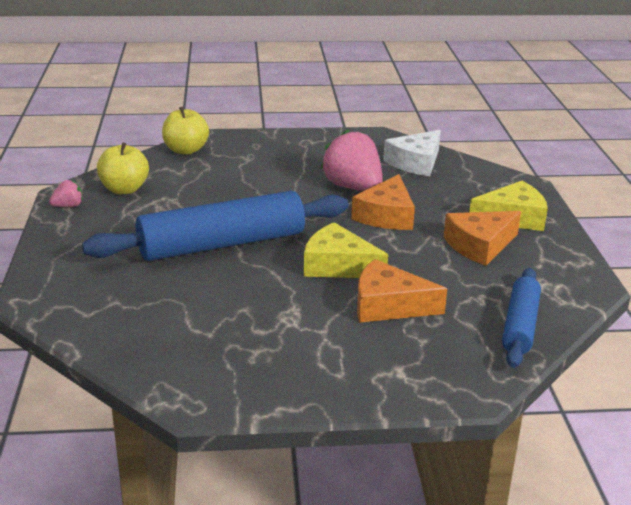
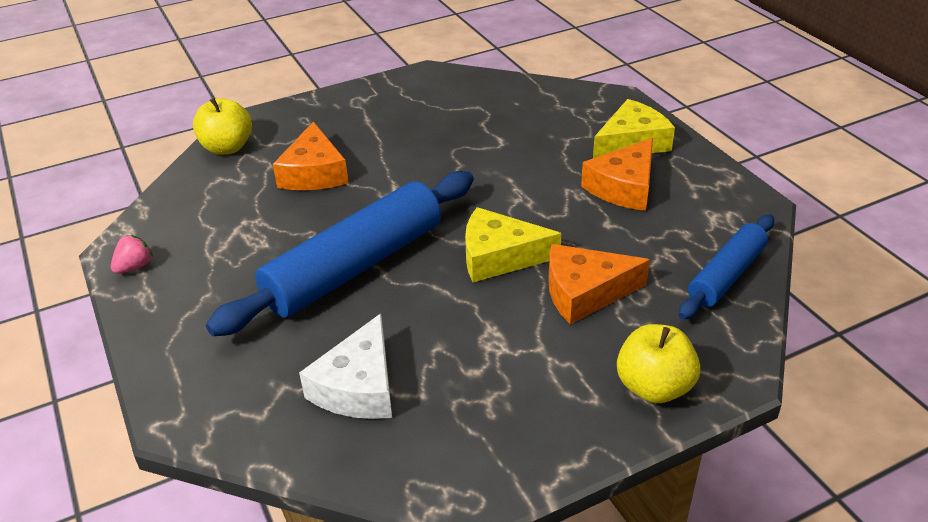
camera: 20 degrees left, 10 degrees up
(124, 189) = (189, 223): yellow apple -> yellow apple (654, 387)
(353, 187) = (448, 149): pink strawberry -> none
(386, 215) = (506, 176): orange cheese -> orange cheese (314, 173)
(415, 162) = (491, 98): white cheese -> white cheese (358, 386)
(520, 325) = (726, 275): blue rolling pin -> blue rolling pin turned 45 degrees clockwise

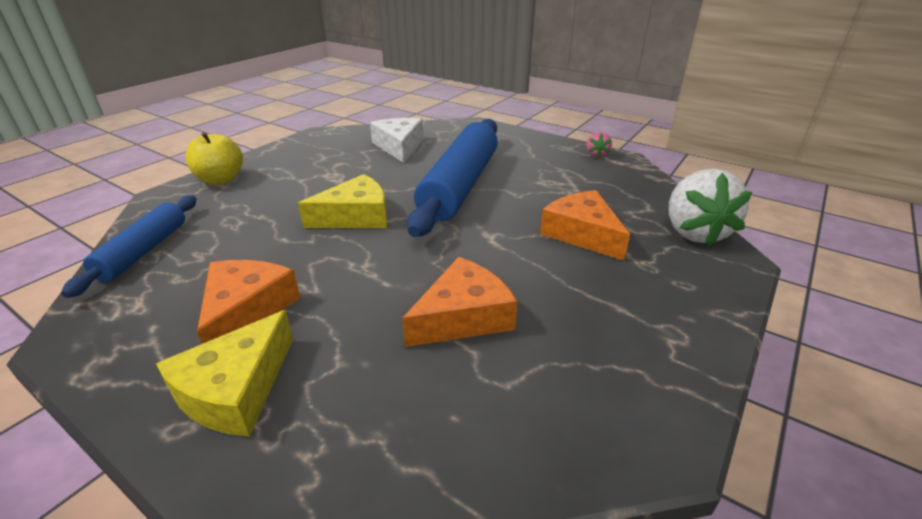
camera: 150 degrees right, 5 degrees down
(227, 148) = (694, 232): yellow apple -> white strawberry
(585, 292) = (275, 212): orange cheese -> orange cheese (463, 316)

